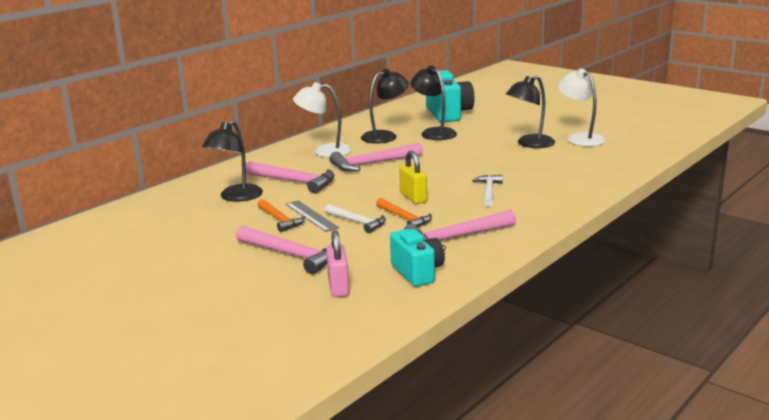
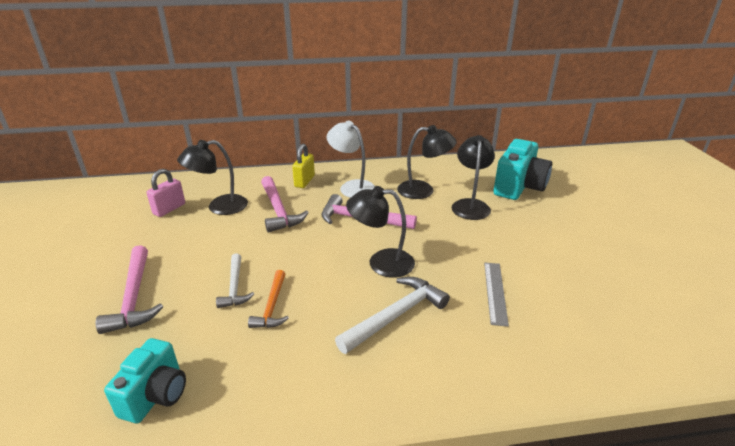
camera: 40 degrees right, 10 degrees up
(280, 220) = (198, 249): orange hammer -> none
(311, 216) = (222, 257): grey ruler -> grey ruler (495, 292)
(338, 287) = (84, 365): pink padlock -> pink padlock (169, 209)
(413, 197) = (322, 282): yellow padlock -> yellow padlock (304, 181)
(455, 238) = (262, 367): pink hammer -> none
(489, 191) = (396, 315): white hammer -> white hammer, size x1.55
(529, 144) = (541, 266): black lamp -> black lamp (381, 262)
(580, 138) = (613, 287): white lamp -> none

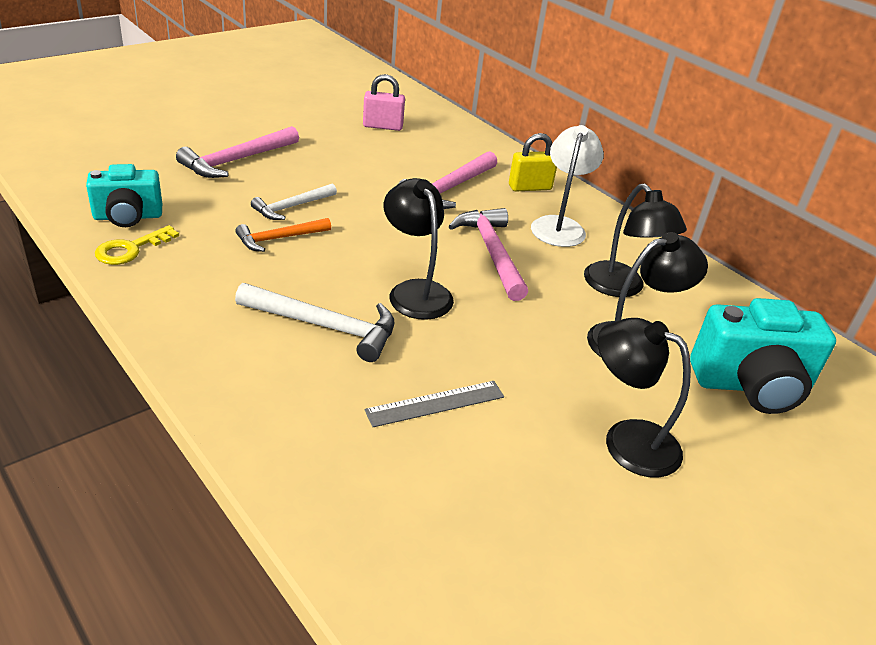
camera: 55 degrees right, 5 degrees up
(212, 406) = (131, 249): none -> yellow key
(219, 207) = (416, 152): black lamp -> black lamp (627, 440)

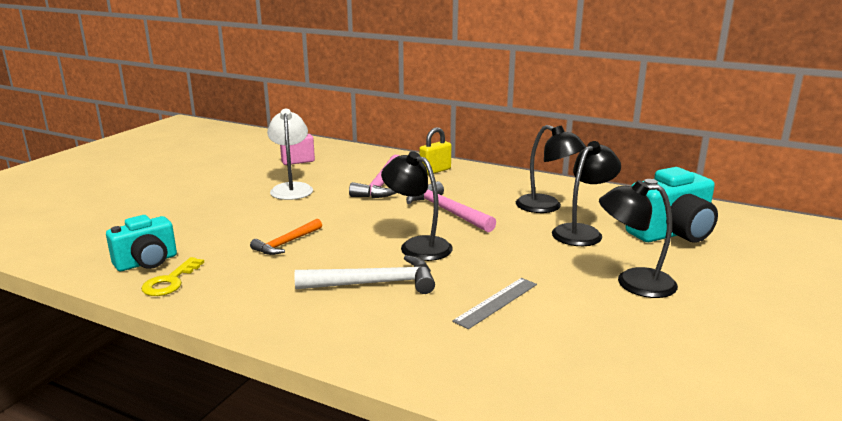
camera: 20 degrees left, 15 degrees down
(236, 160) = (204, 207): pink hammer -> none
(291, 207) = (277, 223): white hammer -> none
(559, 225) = (475, 186): white lamp -> white lamp (291, 188)

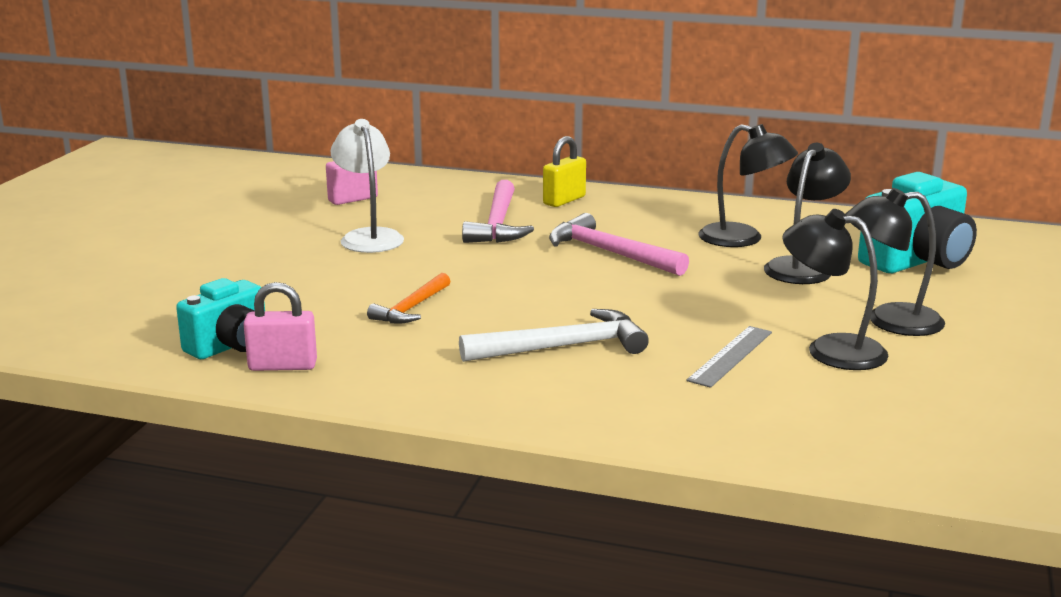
camera: 10 degrees left, 0 degrees up
(170, 281) = (282, 366): yellow key -> pink padlock
(417, 246) = (594, 298): black lamp -> black lamp (830, 349)

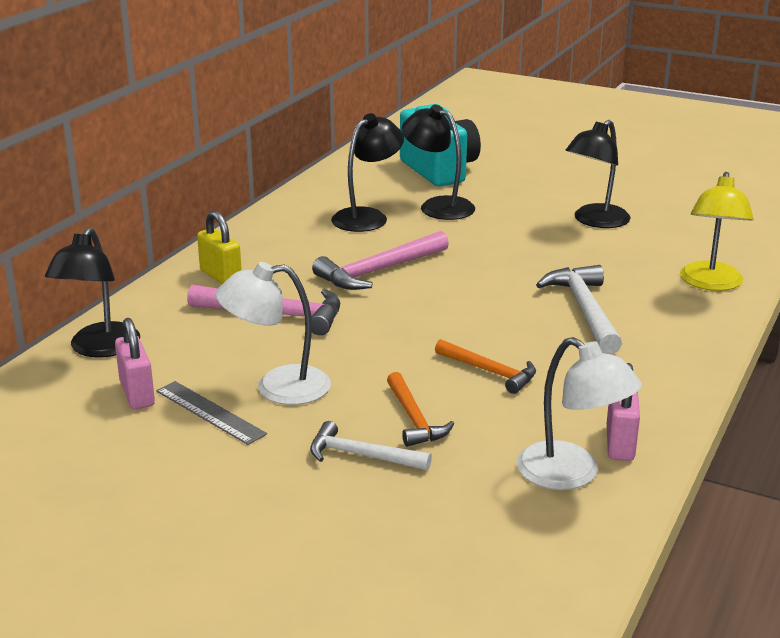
camera: 80 degrees left, 5 degrees up
(230, 346) = (571, 474): turquoise camera -> white lamp
(265, 271) = (361, 455): none -> white hammer
(321, 284) = (414, 419): none -> orange hammer
(677, 420) = (711, 283): none -> yellow lamp
(730, 356) = (604, 253): grey ruler -> grey ruler (209, 412)
(889, 321) = (548, 197): black lamp -> black lamp (99, 349)

